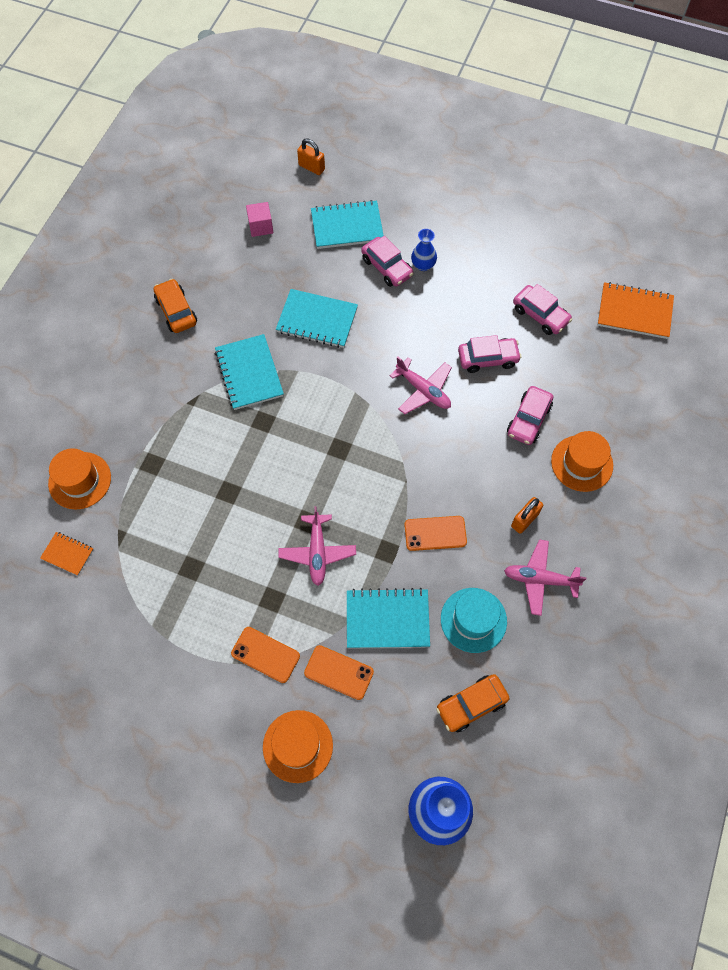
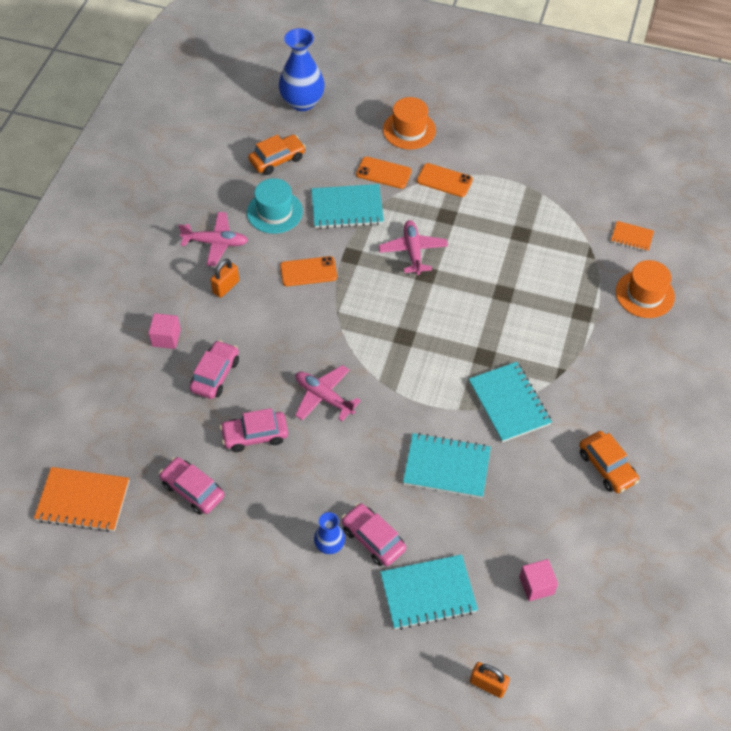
camera: 175 degrees right, 10 degrees down
(582, 463) = (166, 338): orange hat -> pink cube

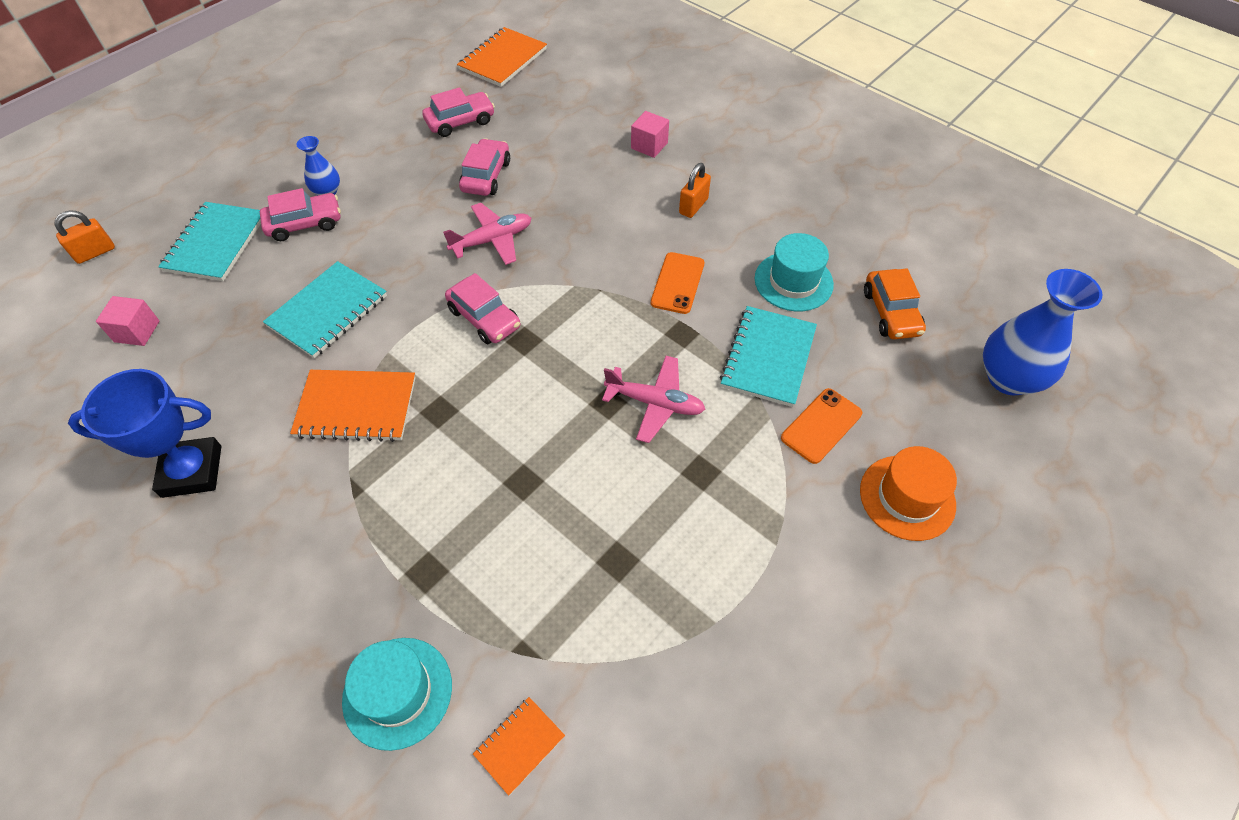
camera: 115 degrees right, 0 degrees up
(215, 243) = (765, 215): pink plane -> none
(215, 375) = (579, 168): pink car -> pink car (484, 318)
(226, 287) = (693, 206): orange padlock -> orange padlock turned 60 degrees clockwise
(444, 180) = (775, 500): orange phone -> none
(509, 403) = (356, 407): turquoise notebook -> orange notebook
(606, 467) = (192, 471): orange car -> blue trophy
(644, 294) = (397, 692): orange hat -> turquoise hat

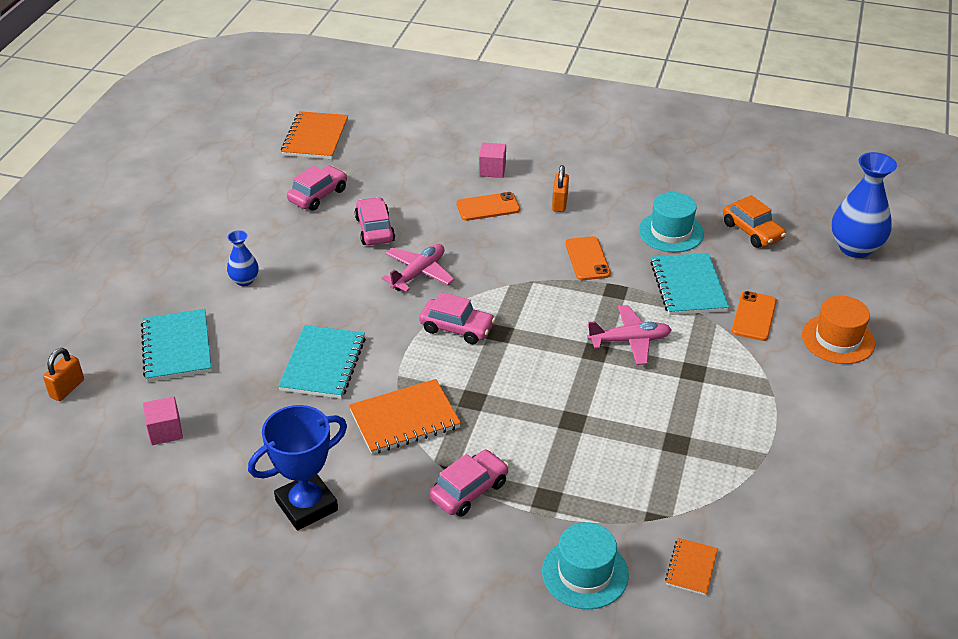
camera: 25 degrees left, 15 degrees down
(305, 224) = (245, 309): pink car -> pink car (469, 490)
(615, 187) = (488, 207): none -> orange phone

